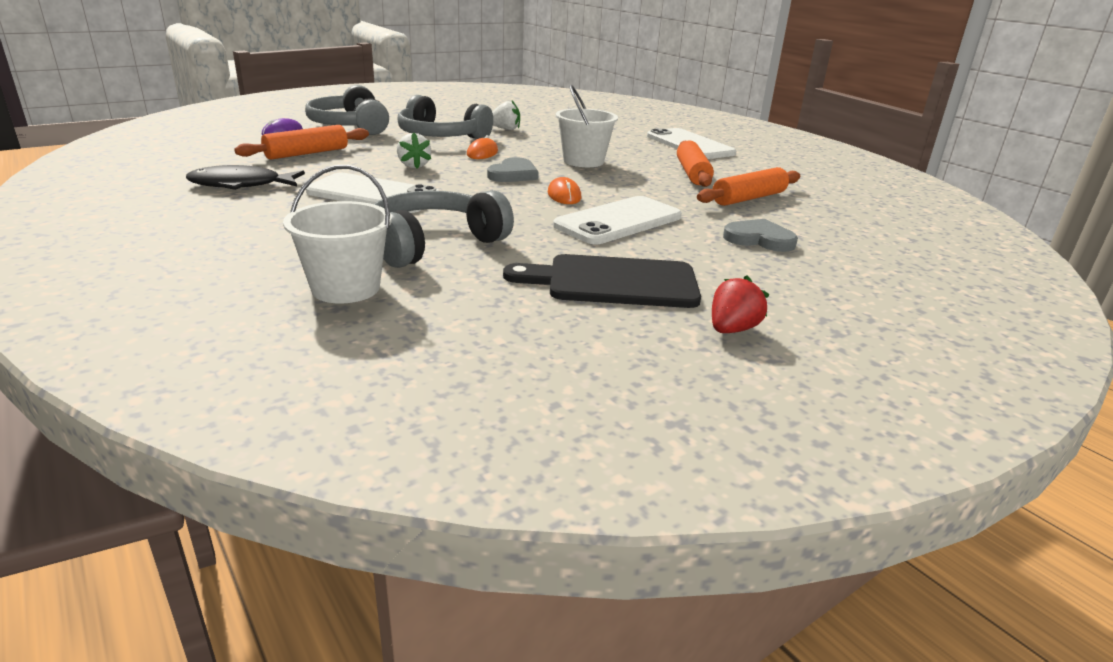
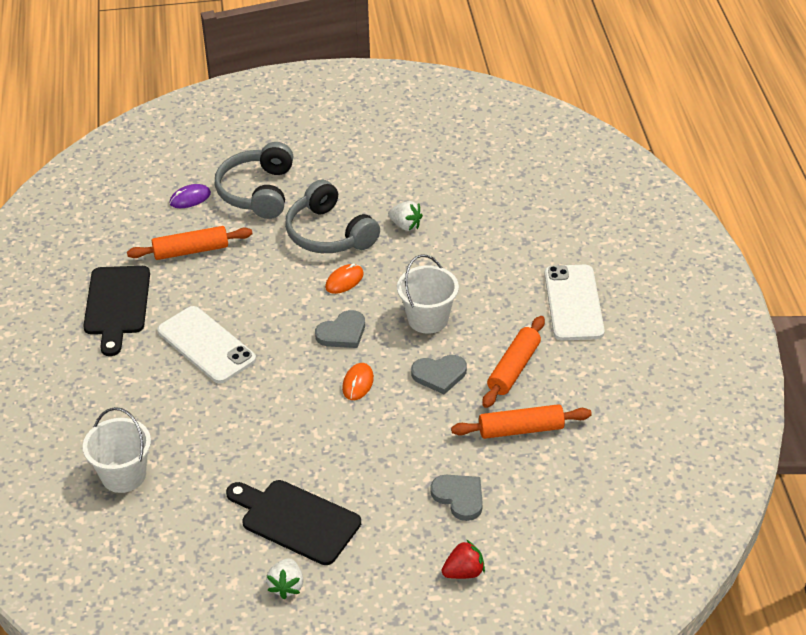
camera: 30 degrees right, 15 degrees up
(241, 185) = (117, 305): black fish -> black cutting board
(414, 166) = (267, 296): white strawberry -> white strawberry (286, 586)
(433, 244) = (207, 434): grey headphones -> none
(618, 221) = (368, 438): white phone -> none
(634, 183) = (439, 375): none -> grey heart
(732, 329) = (328, 595): red strawberry -> red strawberry (464, 572)

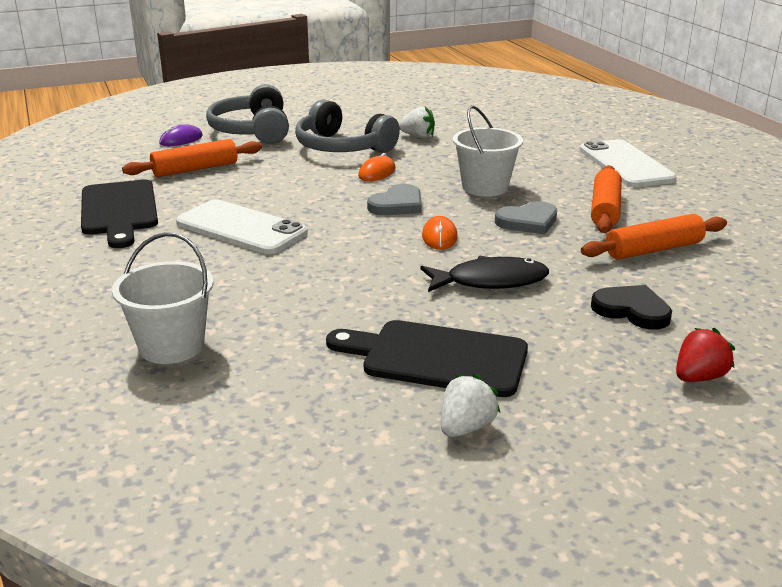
camera: 15 degrees left, 15 degrees down
(286, 586) = (466, 428): white strawberry -> white strawberry turned 135 degrees counterclockwise
(371, 445) = (490, 281): none -> black fish
(459, 497) = (632, 310): grey heart -> black heart

